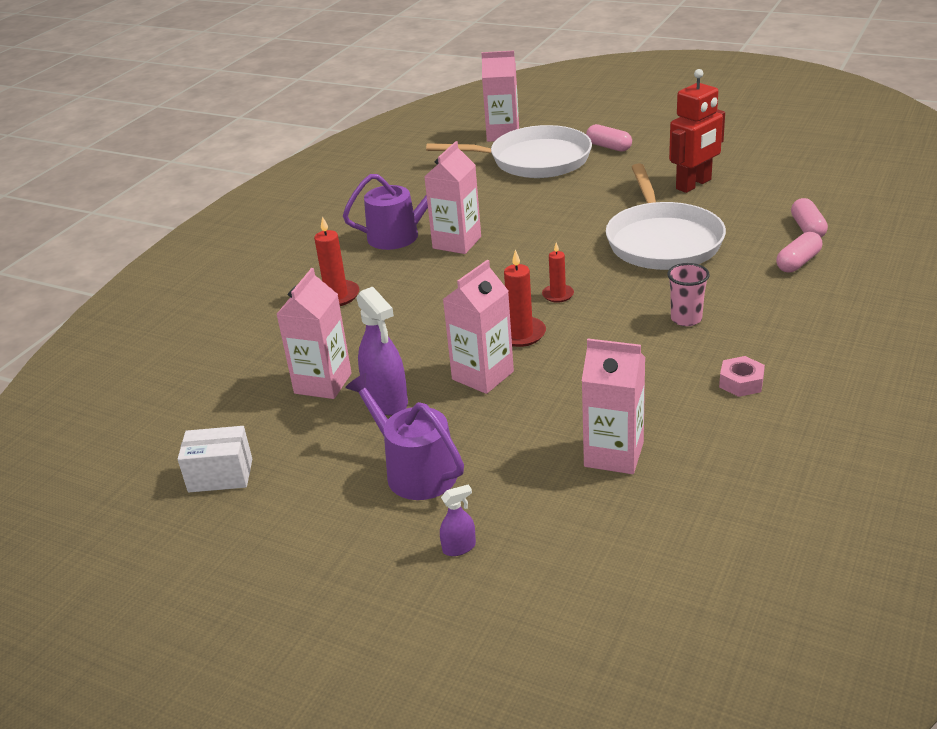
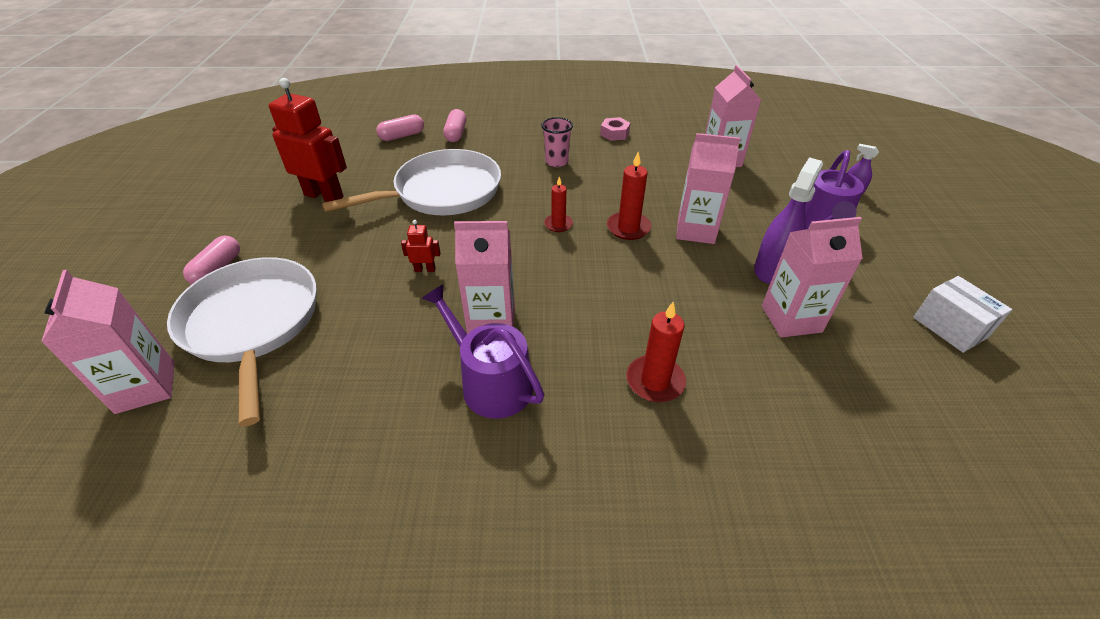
camera: 120 degrees left, 10 degrees up
(542, 222) = (425, 269): none -> red robot
(798, 262) = (456, 134): pink capsule -> pink capsule turned 75 degrees clockwise

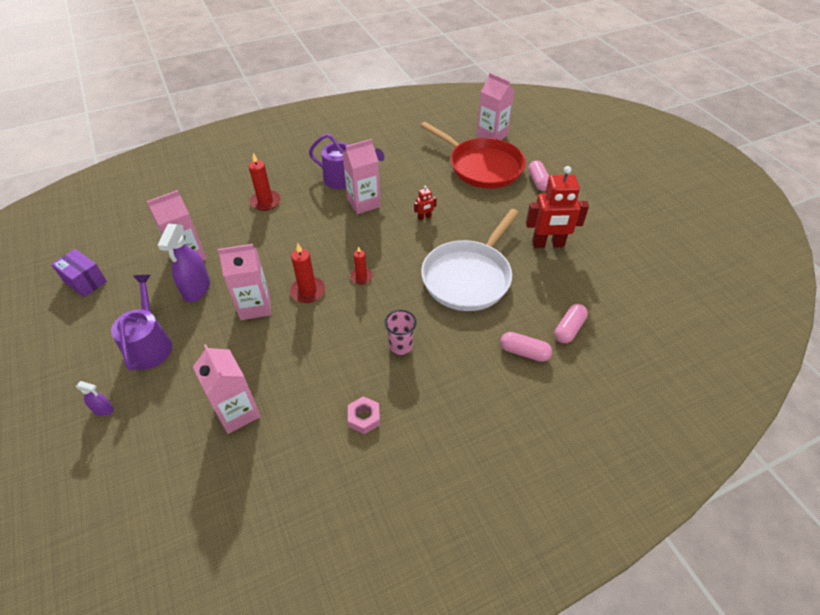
camera: 155 degrees right, 5 degrees up
(252, 323) = (482, 166): white pan -> red pan
(456, 134) = (524, 352): pink capsule -> pink capsule turned 45 degrees counterclockwise
(949, 327) = (85, 281): white box -> purple box

